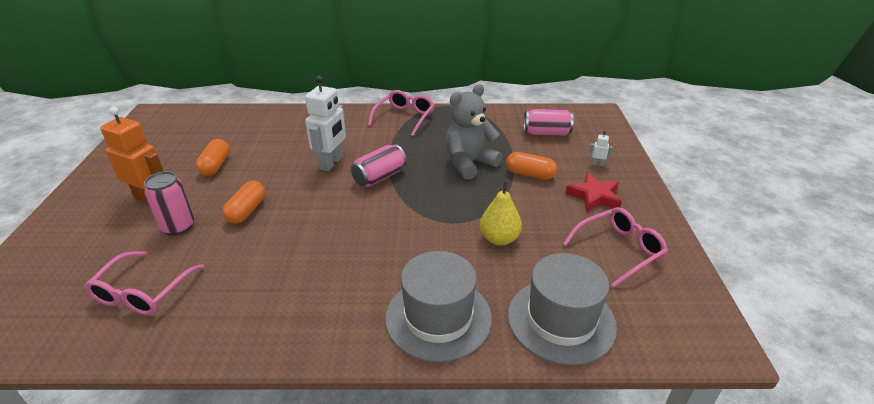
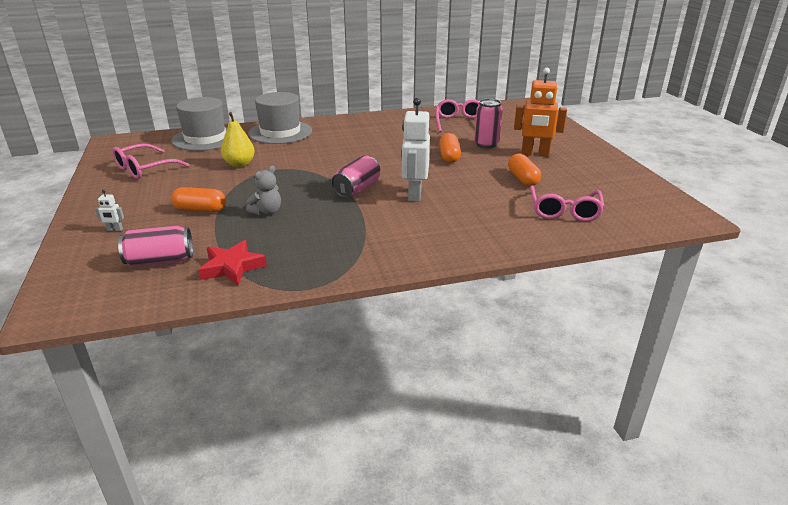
camera: 165 degrees right, 5 degrees down
(405, 117) = (365, 257): pink glasses -> pink glasses (564, 211)
(469, 163) = (267, 212): grey teddy bear -> grey teddy bear, size x0.55
(594, 197) = (141, 199): red star -> red star (232, 267)

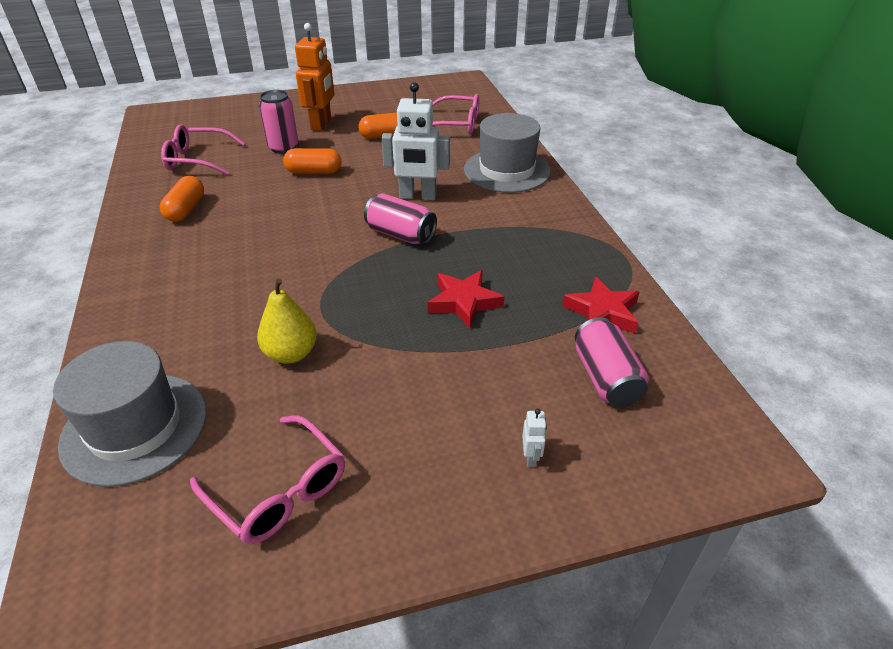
camera: 90 degrees left, 10 degrees up
(200, 210) = (459, 369): orange capsule -> orange capsule (186, 210)
(267, 212) = (464, 302): grey teddy bear -> red star
(280, 132) = (151, 323): grey hat -> grey hat (506, 170)

